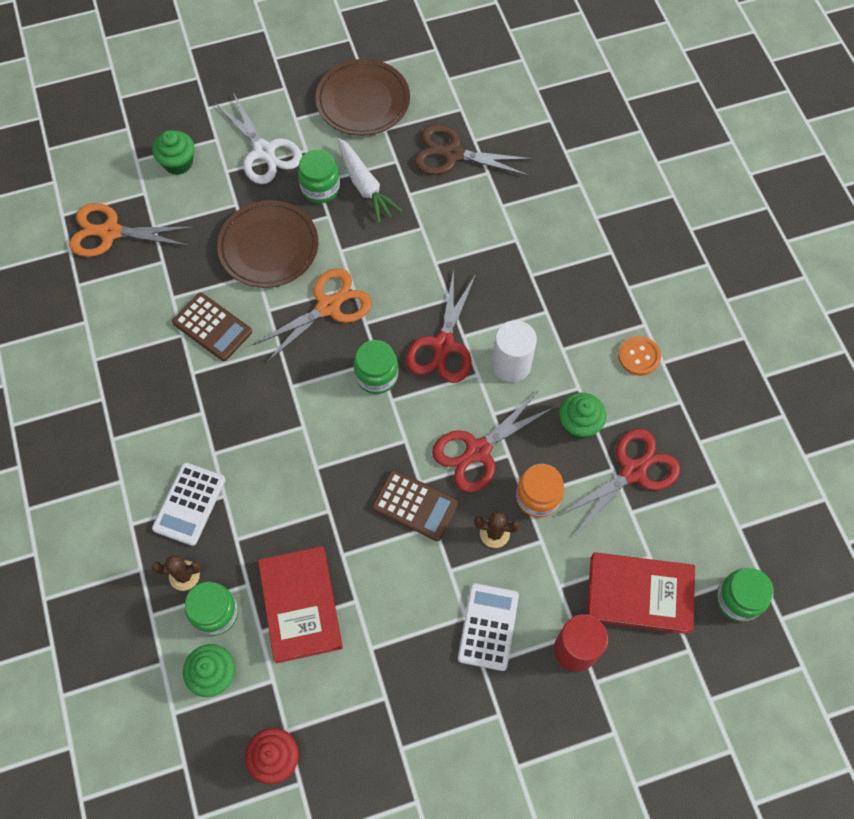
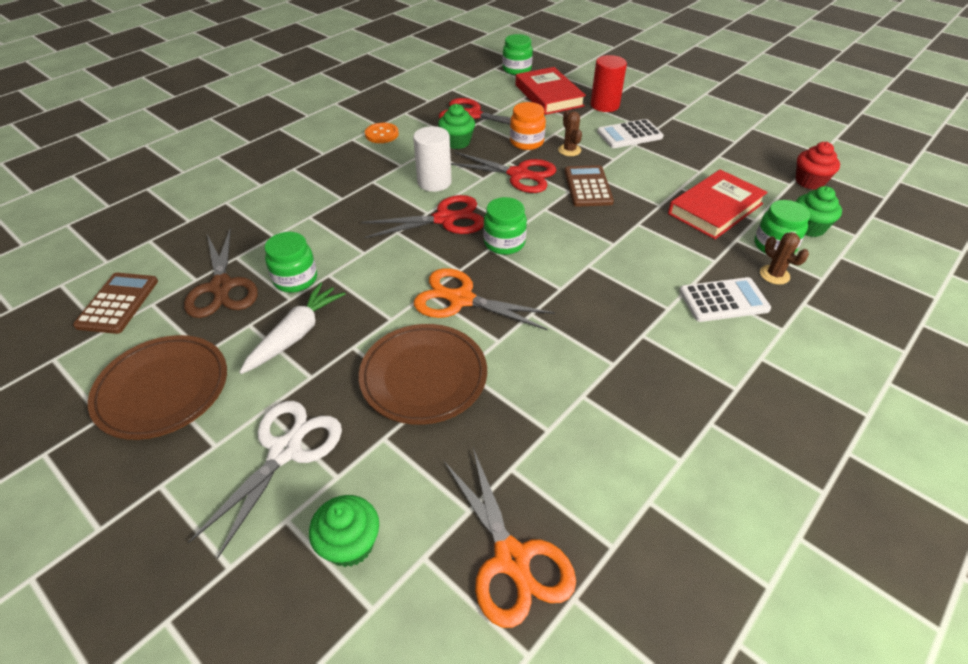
camera: 120 degrees left, 20 degrees down
(212, 327) = (553, 374): brown calculator -> brown calculator (118, 303)
(320, 188) = (317, 369): green jar -> green jar (295, 279)

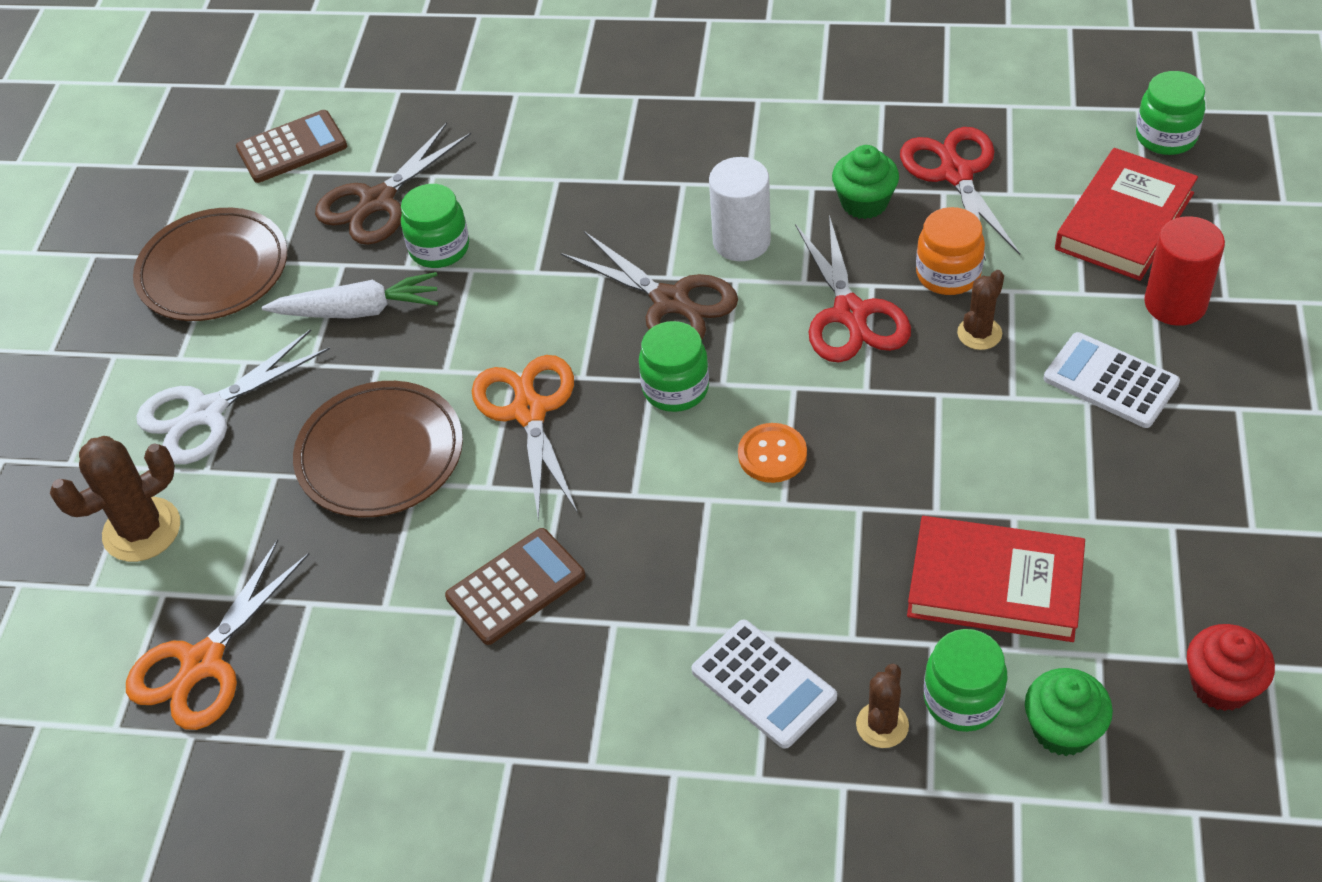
camera: 60 degrees right, 5 degrees up
(285, 451) = (207, 412): white scissors -> white scissors turned 150 degrees clockwise
(350, 544) = (142, 530): green cupcake -> brown cactus
(382, 134) = (800, 118): orange button -> orange button (772, 455)
(444, 219) = (670, 301): red scissors -> brown scissors
(588, 187) = (898, 405): brown calculator -> brown calculator (515, 587)

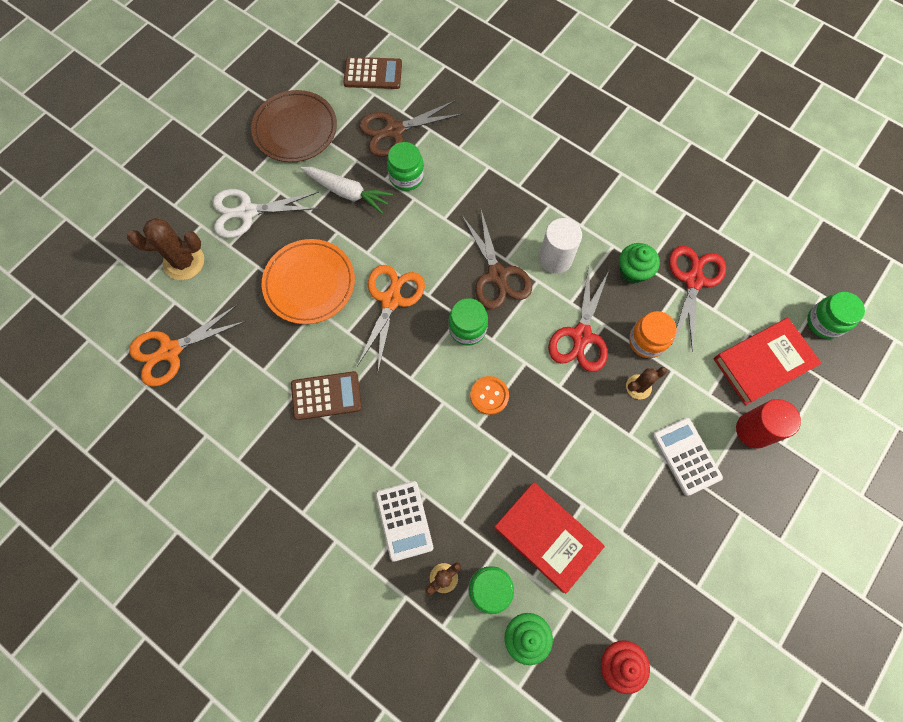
camera: 25 degrees right, 20 degrees up
(380, 454) = (309, 283): brown plate -> orange plate

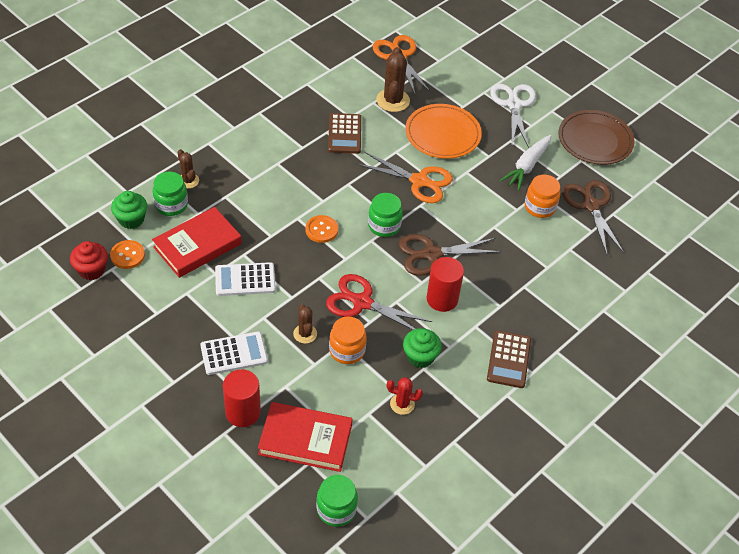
camera: 95 degrees right, 20 degrees down
(184, 262) = (472, 67): brown cactus -> brown cactus (393, 100)
(373, 74) = (657, 199): brown calculator -> brown calculator (509, 359)
(404, 520) = (236, 165): white calculator -> white calculator (245, 280)
(406, 177) = (540, 207): green jar -> orange jar
(555, 258) = (442, 299): white cylinder -> red cylinder
(584, 622) = (127, 255): none -> orange button
(693, 280) = (402, 404): red scissors -> red cactus
(763, 363) = (305, 439): red book -> red book turned 60 degrees counterclockwise

